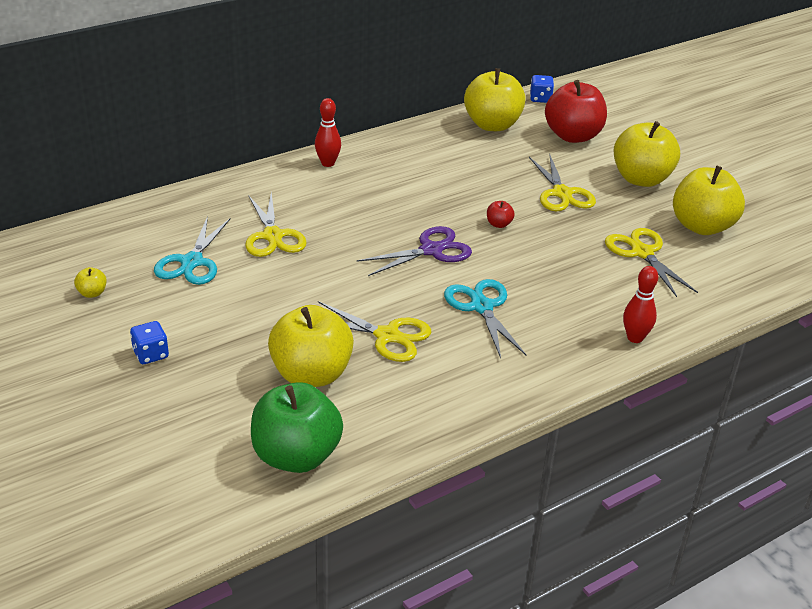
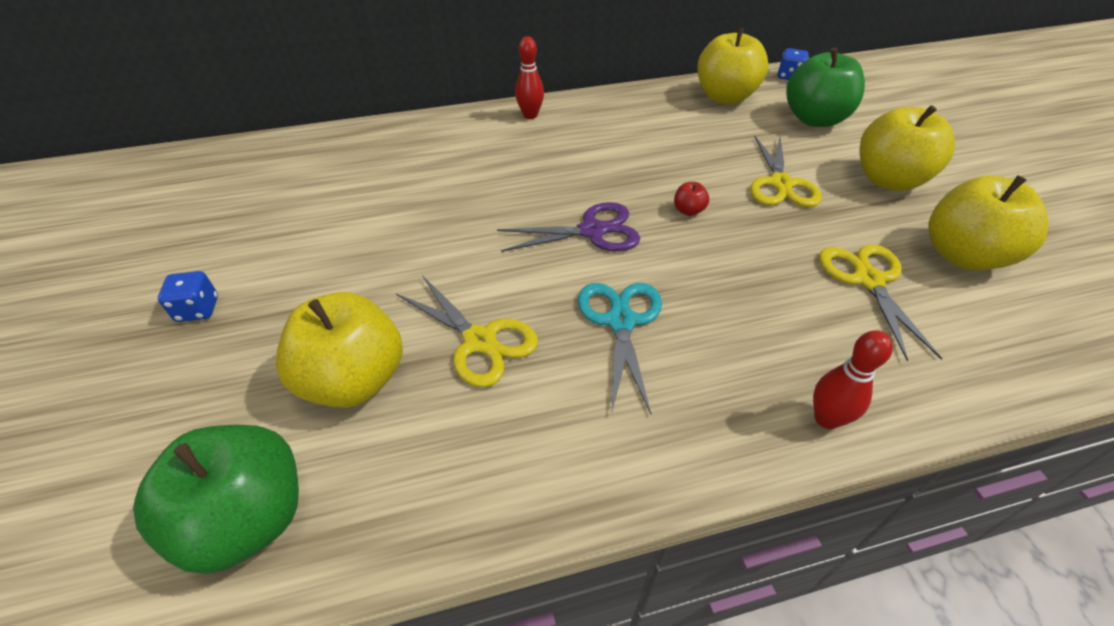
camera: 20 degrees right, 10 degrees up
(92, 293) = (202, 220): yellow apple -> none
(192, 262) = (325, 202): turquoise scissors -> none
(273, 236) = (426, 185): yellow scissors -> none
(573, 136) = (814, 119): red apple -> green apple

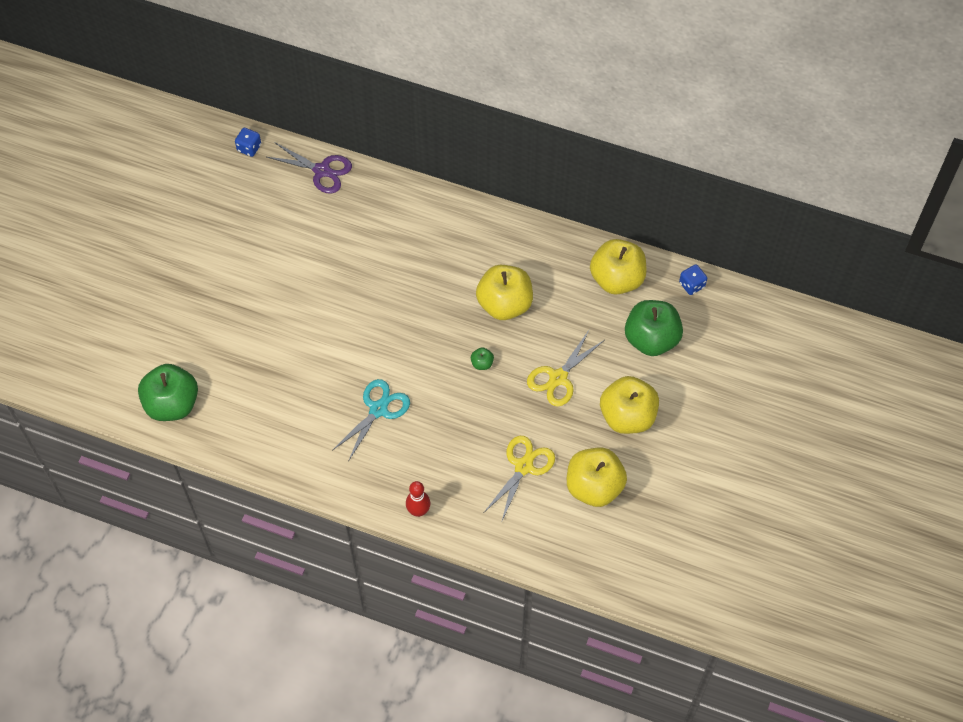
camera: 35 degrees right, 15 degrees up
(198, 309) = (194, 278): blue dice -> blue dice (249, 148)
(354, 380) = (241, 365): yellow apple -> yellow apple (504, 304)
(480, 341) = (307, 378): yellow scissors -> none
(530, 115) = (465, 218): red bowling pin -> none
(592, 231) = (415, 344): purple scissors -> purple scissors (322, 170)
(688, 210) = (482, 363): red apple -> green apple

